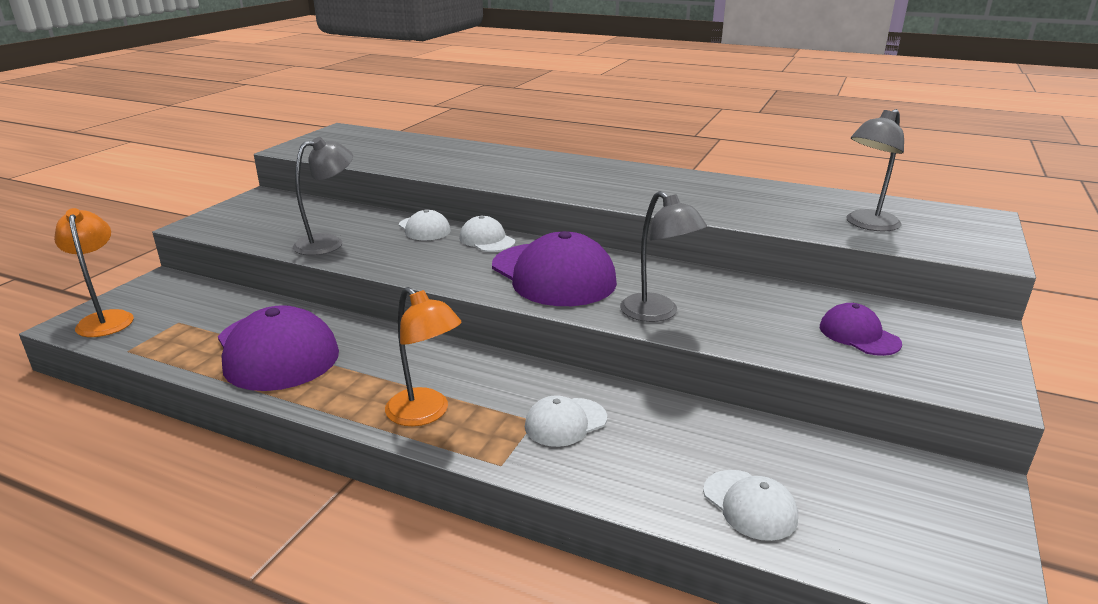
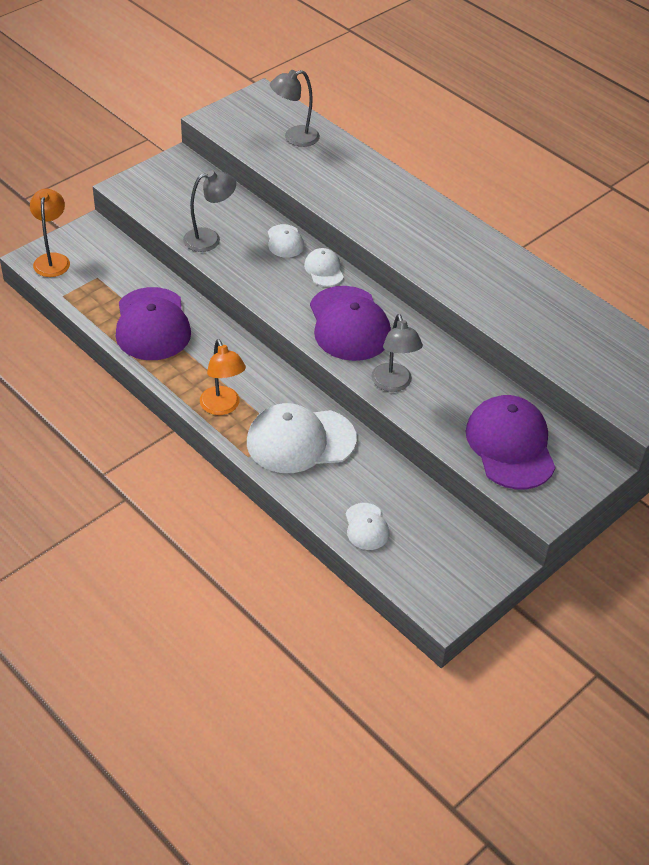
camera: 20 degrees right, 20 degrees up
(565, 422) = (300, 441): white cap -> white cap, size x2.00
(859, 335) = (510, 445): purple cap -> purple cap, size x2.00
(867, 225) = (587, 359): grey lamp -> grey lamp (294, 138)

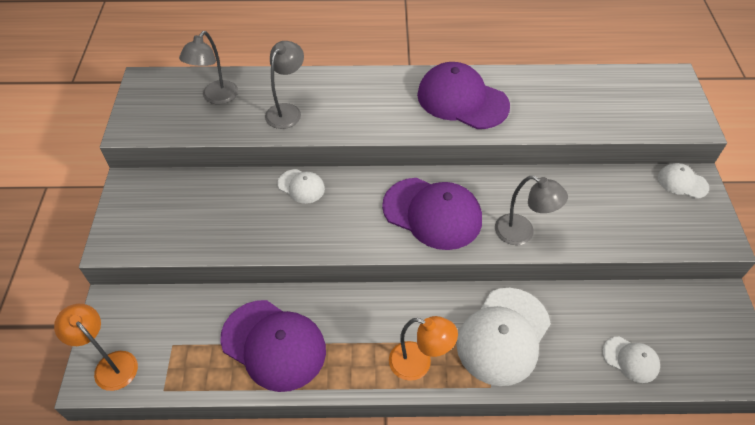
camera: 45 degrees left, 5 degrees up
(209, 239) = (243, 232): grey lamp -> grey lamp (287, 111)
(324, 270) = (358, 186): white cap -> white cap (682, 182)
(510, 445) = (641, 211): purple cap -> purple cap (462, 100)

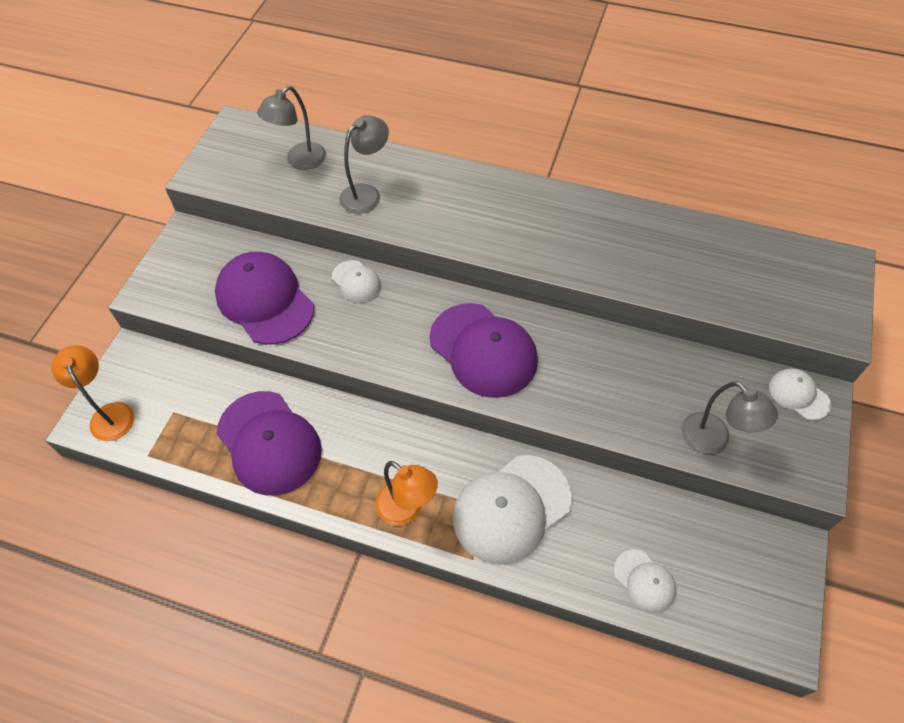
camera: 20 degrees right, 5 degrees up
(462, 100) = (566, 228): purple cap -> purple cap (265, 300)
(522, 233) = (574, 401): grey lamp -> grey lamp (713, 440)

